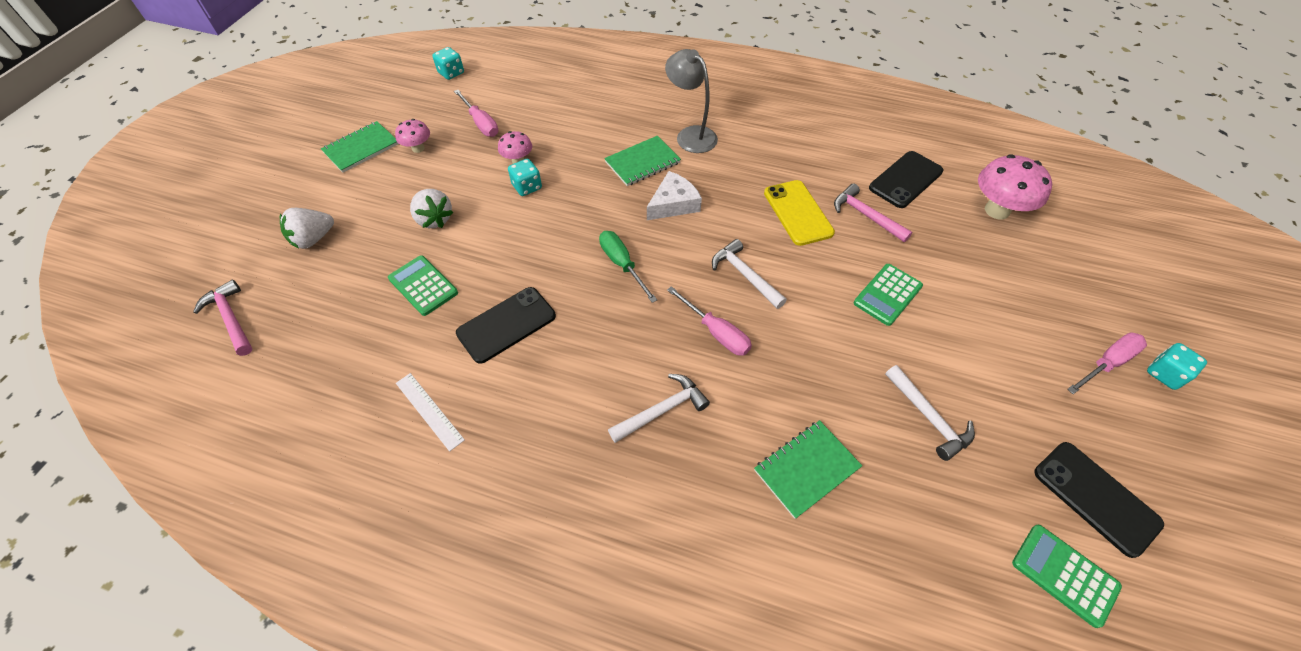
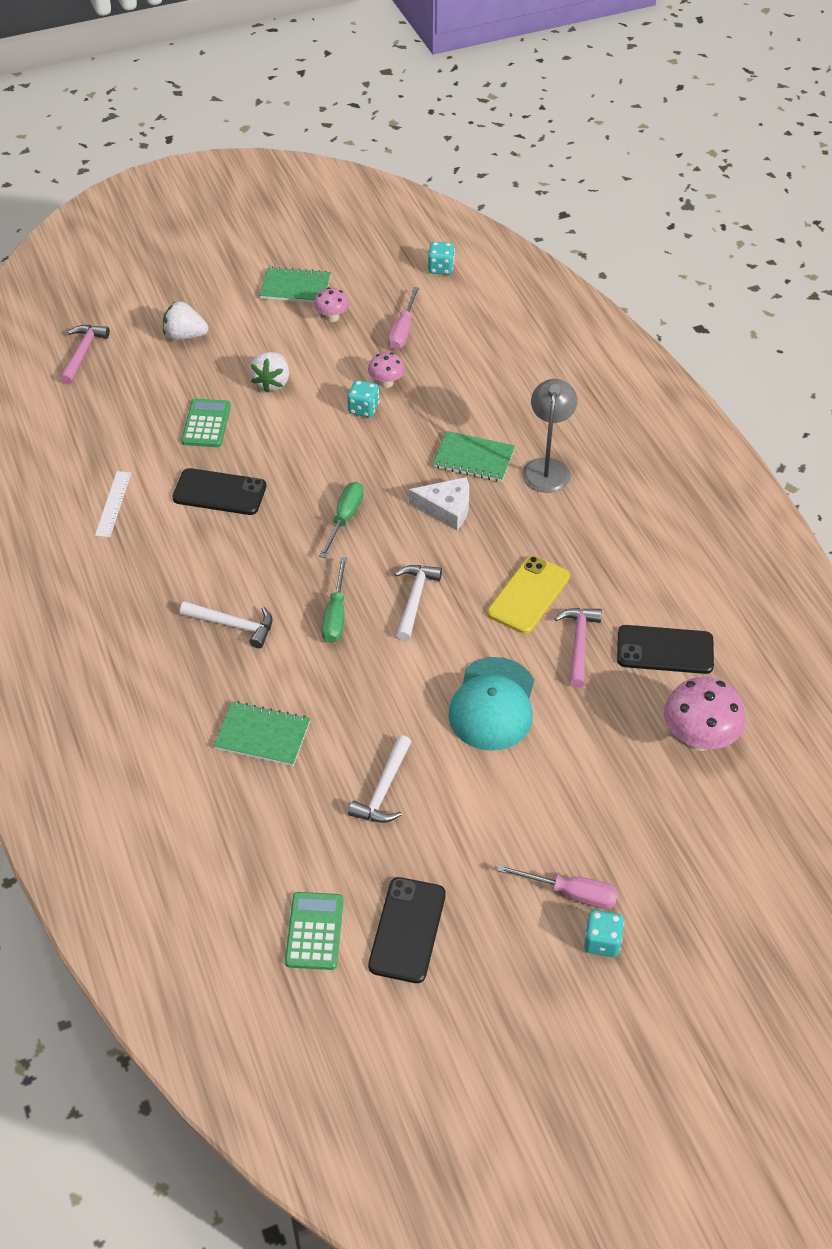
camera: 50 degrees right, 5 degrees down
(716, 332) = (336, 615): pink screwdriver -> green screwdriver
(887, 295) = (493, 704): green calculator -> turquoise cap

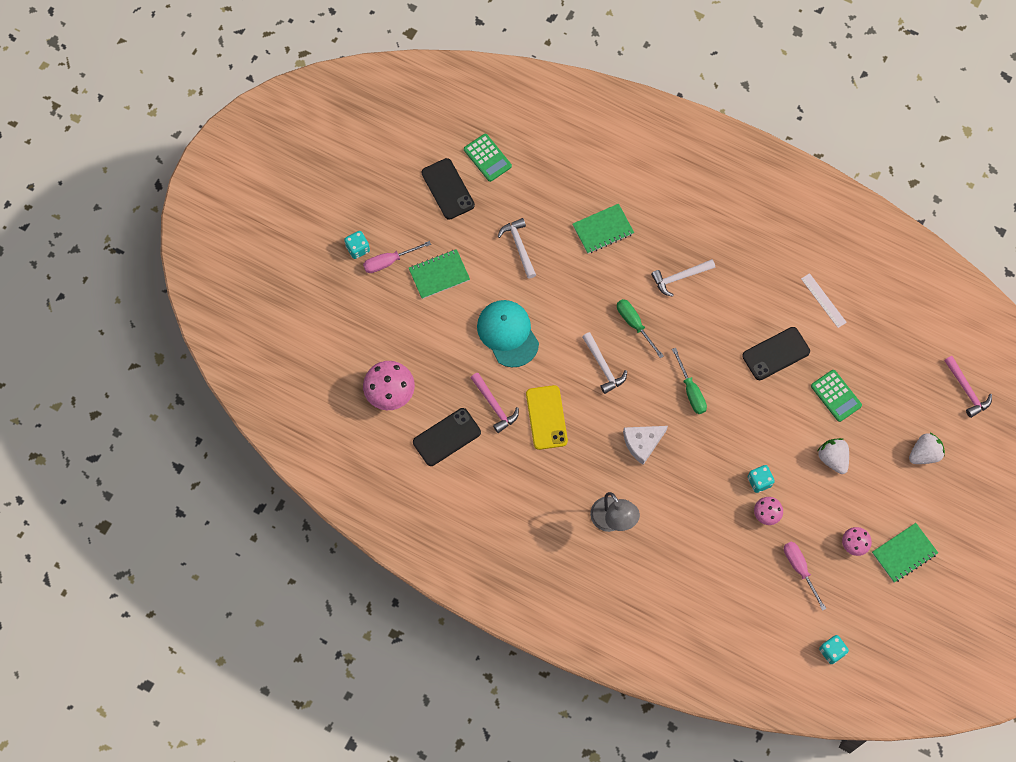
camera: 140 degrees right, 20 degrees up
(473, 458) = (660, 494): green notebook -> green notebook (439, 275)

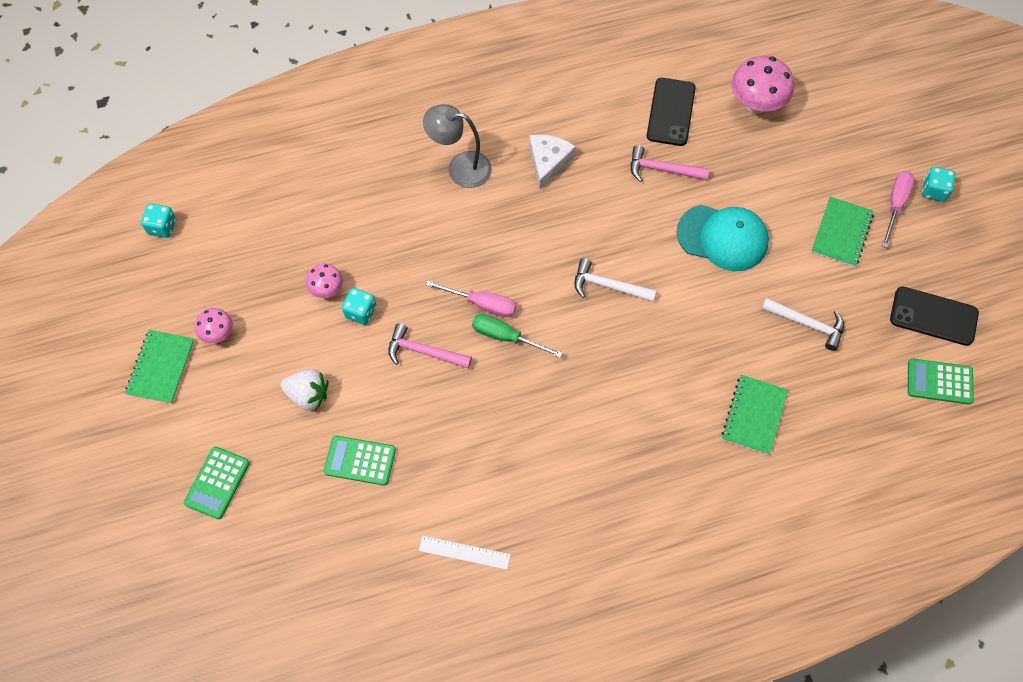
camera: 135 degrees right, 5 degrees down
(546, 417) = (608, 199): yellow phone -> none
(634, 324) = (622, 350): green screwdriver -> none
(642, 443) = (502, 252): white cheese -> white cheese (548, 161)
(680, 277) = (630, 438): white hammer -> none
(776, 353) = (460, 448): black phone -> none
(800, 569) = (252, 269): pink screwdriver -> pink screwdriver (482, 304)
(924, 454) = (217, 483): white strawberry -> green calculator
(966, 390) = (225, 595): pink hammer -> pink hammer (424, 352)

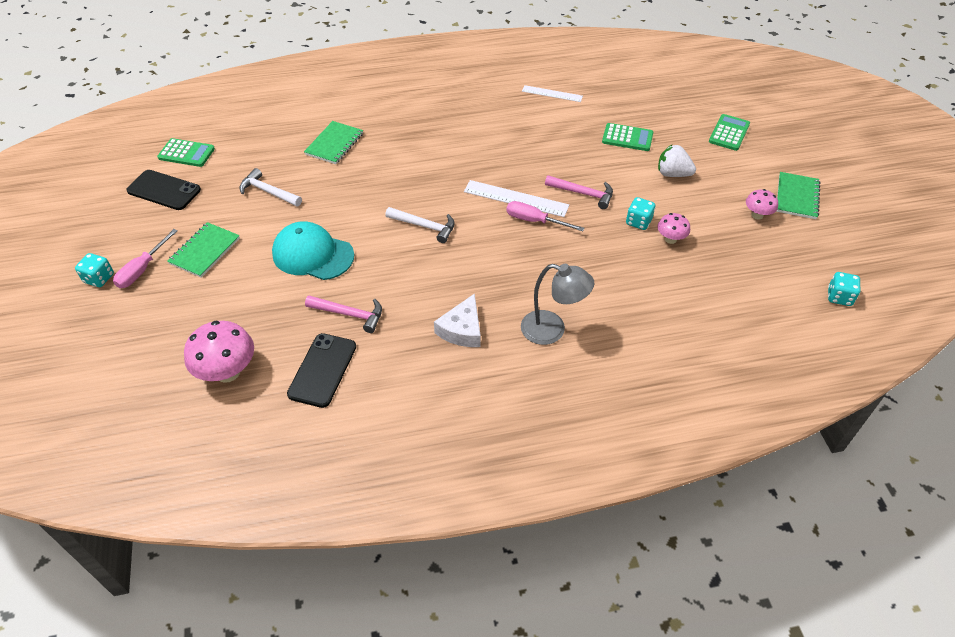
camera: 175 degrees left, 15 degrees down
(506, 337) = (516, 199): green screwdriver -> white ruler

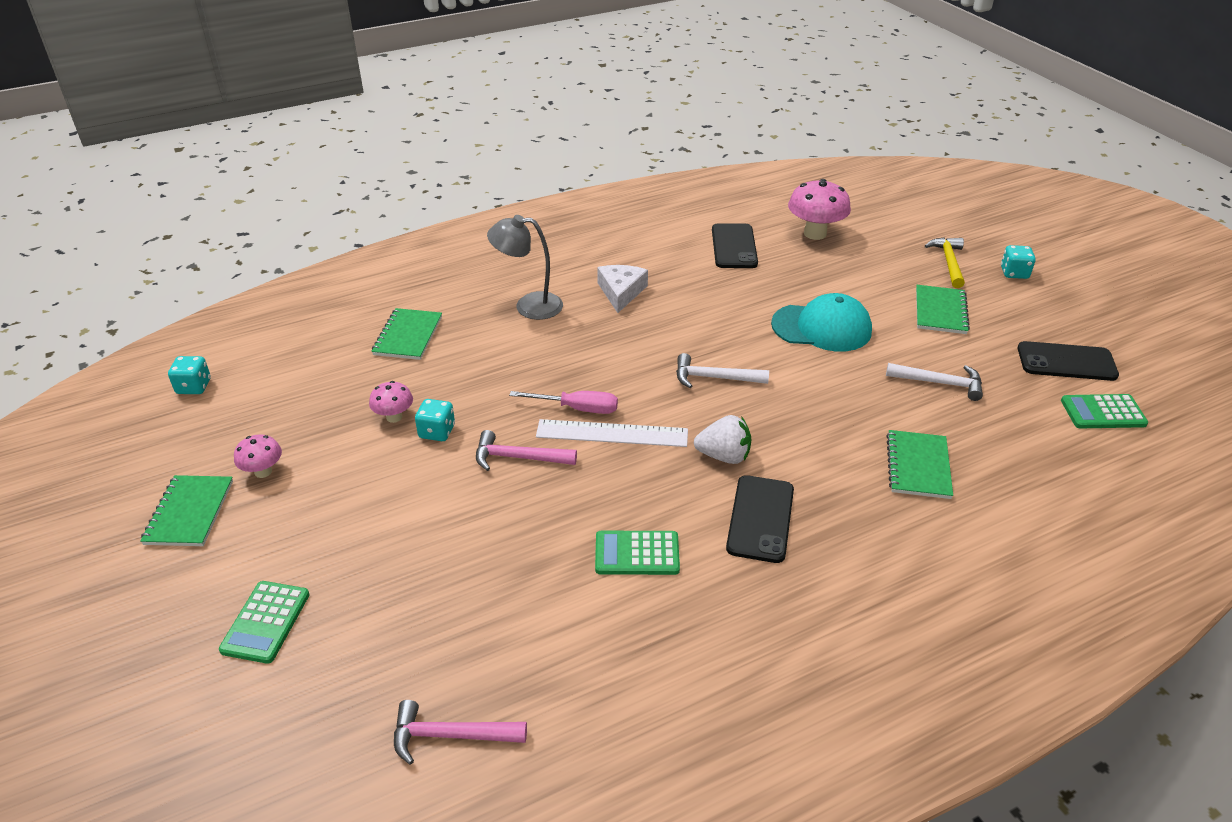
camera: 165 degrees right, 10 degrees down
(140, 303) = (948, 262): none -> yellow hammer
(142, 269) = (982, 286): pink screwdriver -> none
(349, 314) = (740, 286): pink hammer -> pink hammer (451, 735)
(447, 134) = (760, 519): none -> black phone
(552, 94) = (611, 651): white ruler -> none
(627, 138) = (456, 572): green calculator -> green calculator (637, 553)
(665, 316) = (408, 336): none -> green notebook
(672, 174) = (381, 516): white strawberry -> white strawberry (724, 456)

